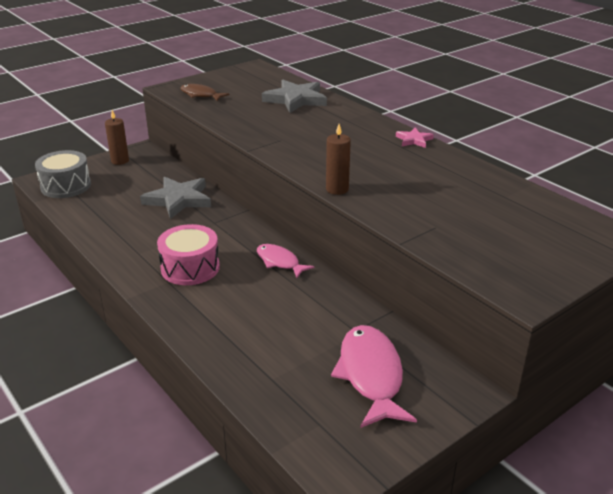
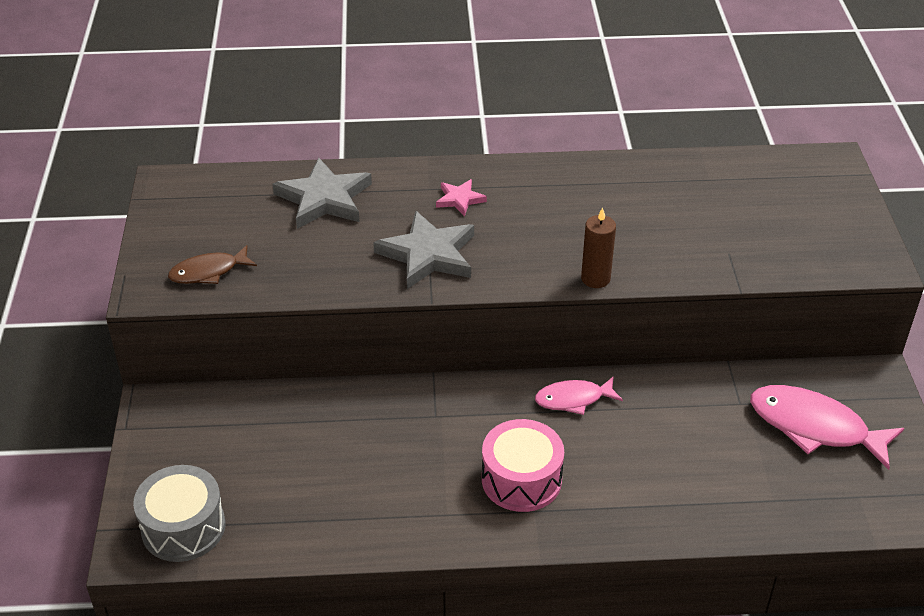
camera: 55 degrees left, 10 degrees up
(120, 161) = (165, 441): brown candle -> none
(178, 200) = (346, 425): grey star -> grey star (428, 254)
(414, 140) = (534, 169): pink star -> pink star (460, 199)

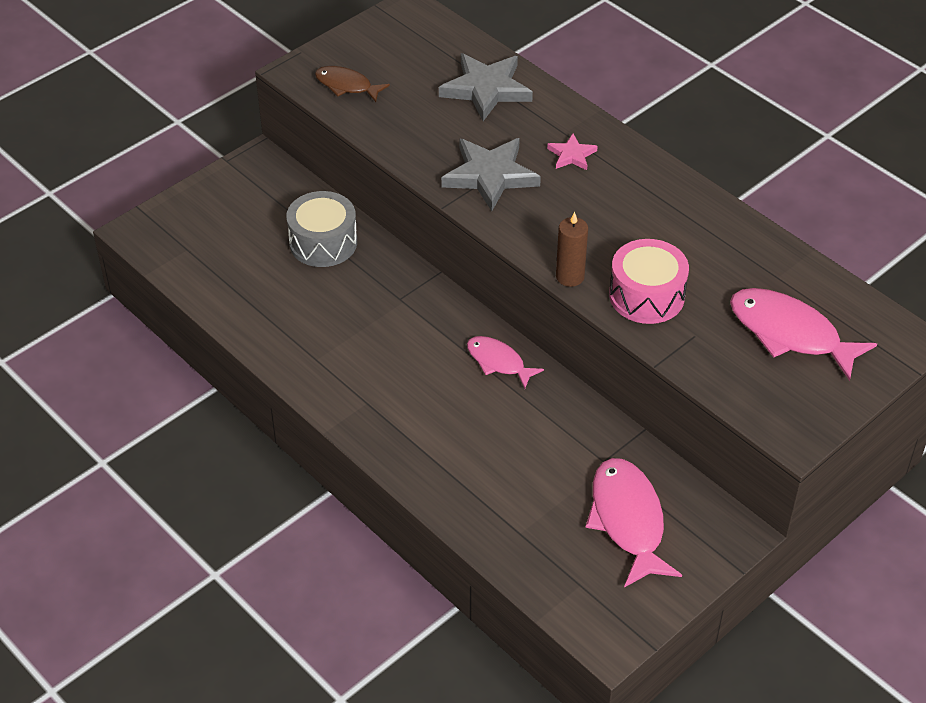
camera: 50 degrees right, 5 degrees up
(183, 527) = (176, 242): grey drum -> grey drum (323, 242)
(521, 479) = (388, 379): pink drum -> pink drum (646, 296)
(774, 207) = (790, 333): none -> pink fish

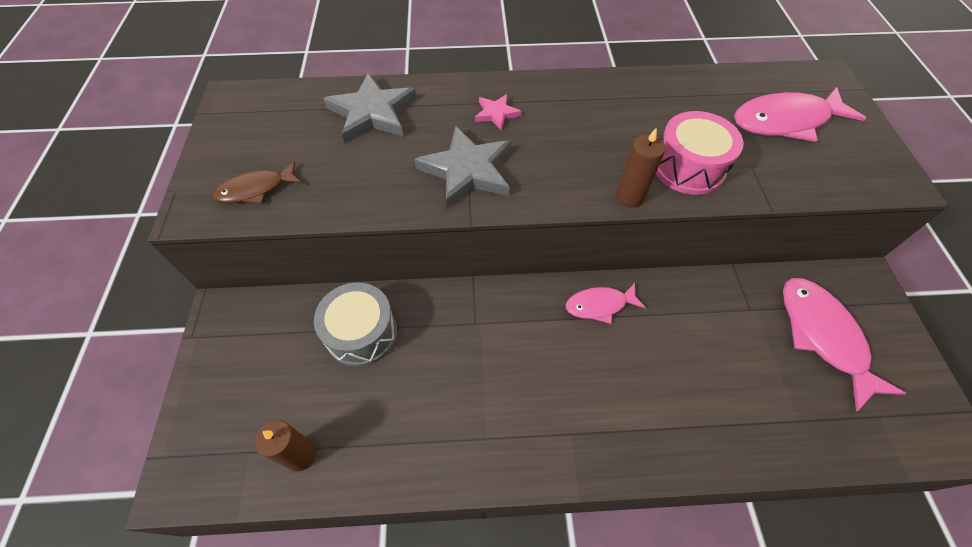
camera: 50 degrees left, 10 degrees up
(210, 274) = (301, 455): none -> brown candle
(628, 520) = (822, 336): pink fish -> pink fish turned 45 degrees clockwise

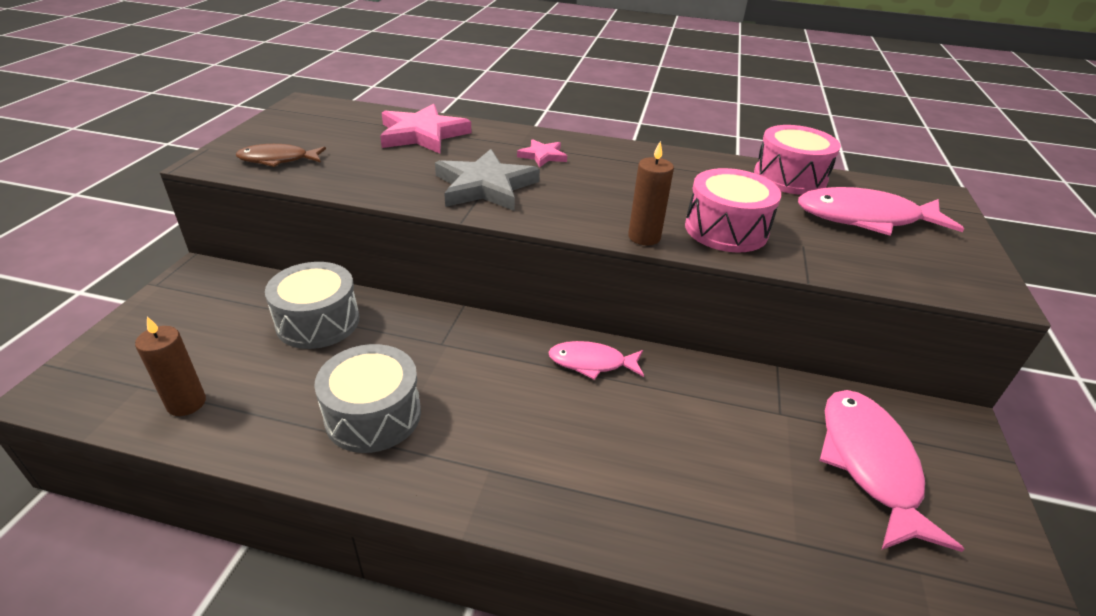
camera: 15 degrees right, 20 degrees down
(372, 113) = (422, 134): grey star -> pink star
(459, 414) = (373, 415): none -> grey drum
(710, 85) = (789, 177): none -> pink drum

